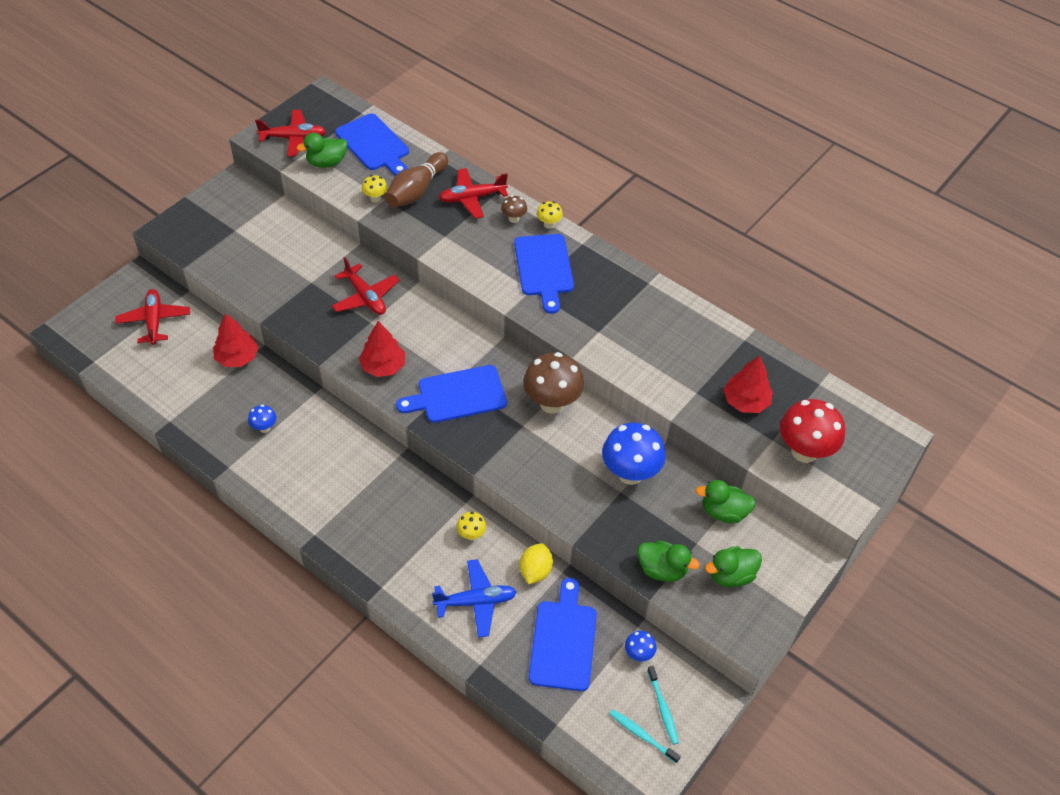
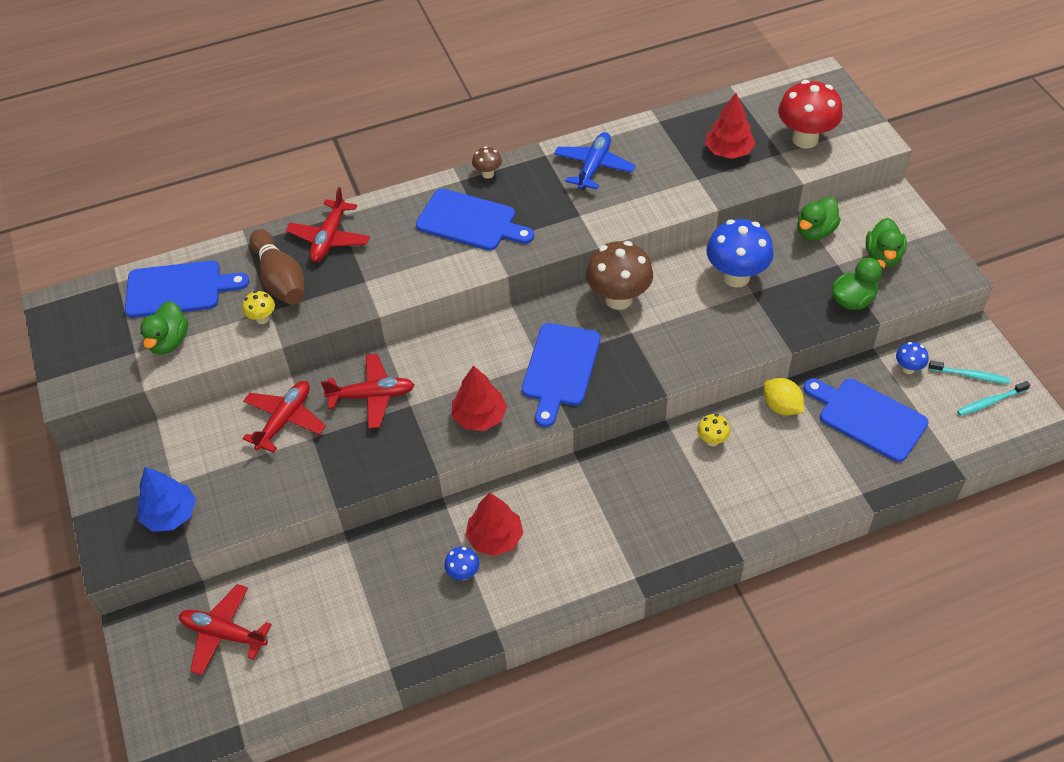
camera: 55 degrees left, 0 degrees up
(210, 241) = (170, 514): none -> blue tree
(237, 357) = (343, 565): red tree -> red tree (495, 538)
(293, 138) = (102, 358): red plane -> red plane (285, 420)
(476, 602) = (791, 468): blue plane -> blue plane (594, 167)
(514, 219) = (385, 217): brown mushroom -> brown mushroom (488, 174)
(549, 224) = (415, 194): yellow mushroom -> none

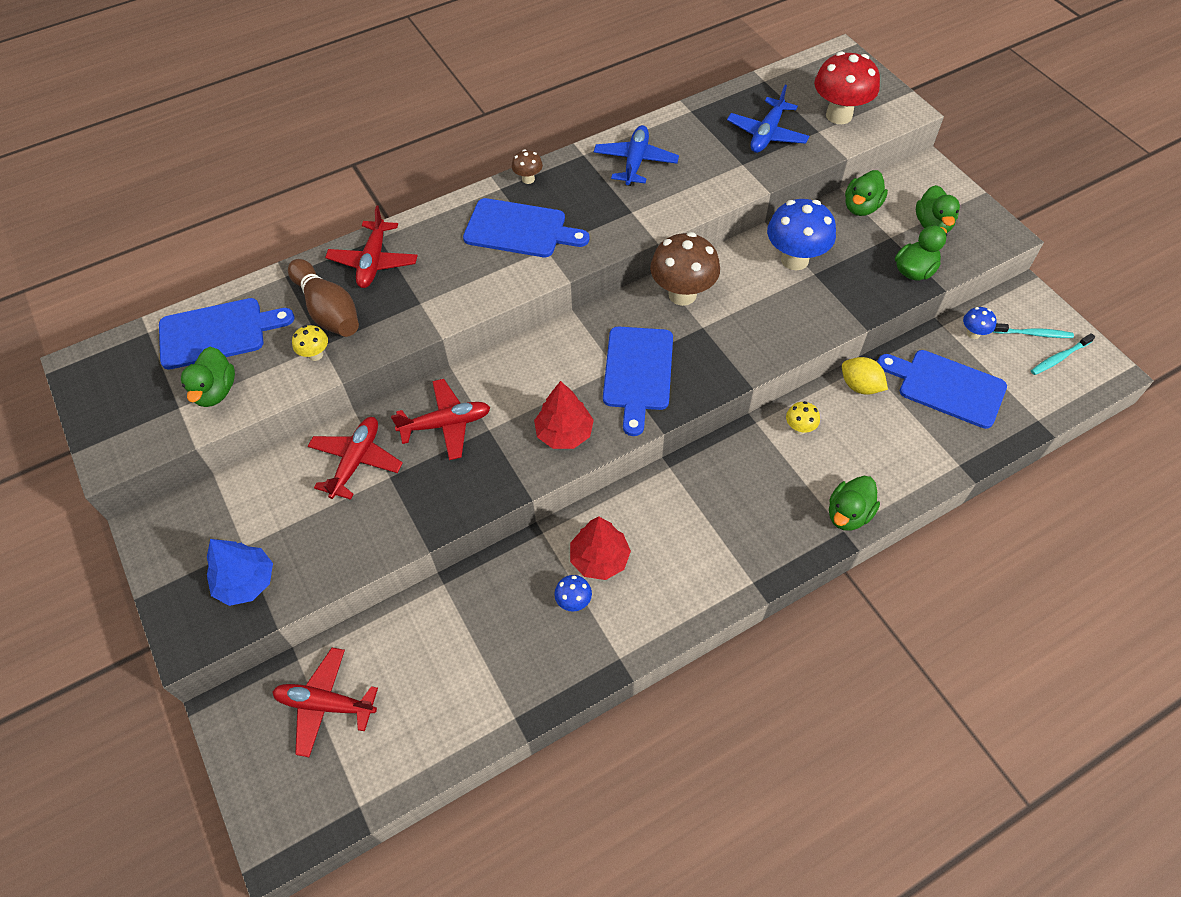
camera: 10 degrees left, 5 degrees up
(728, 151) = (767, 134): red tree -> blue plane
(741, 526) = (848, 514): none -> green duck

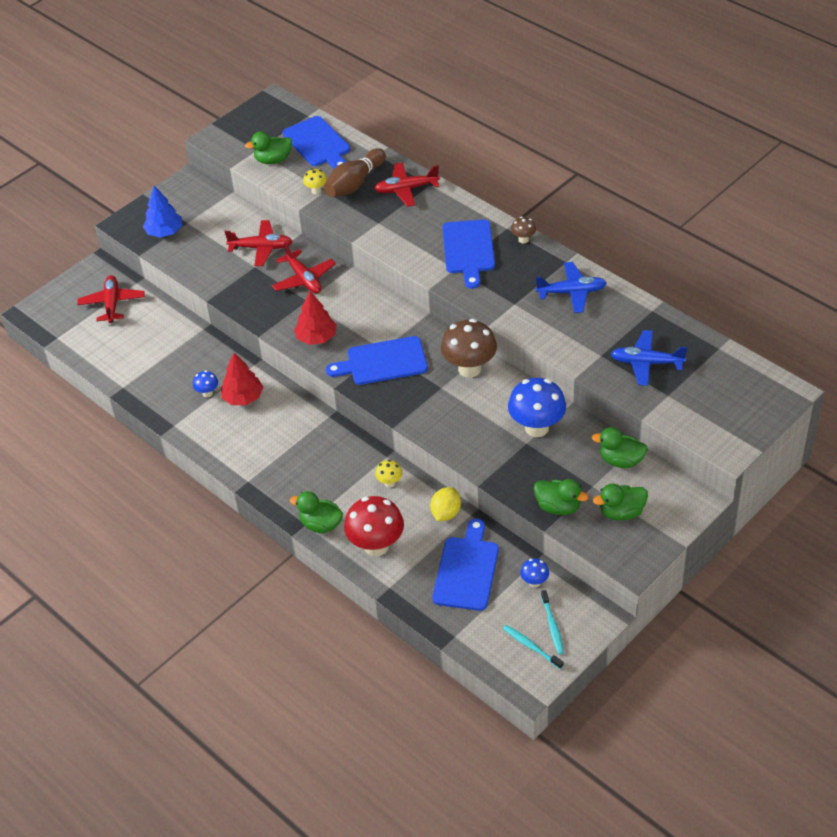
camera: 75 degrees right, 10 degrees down
(839, 115) = (696, 405): red mushroom -> red mushroom (376, 546)

